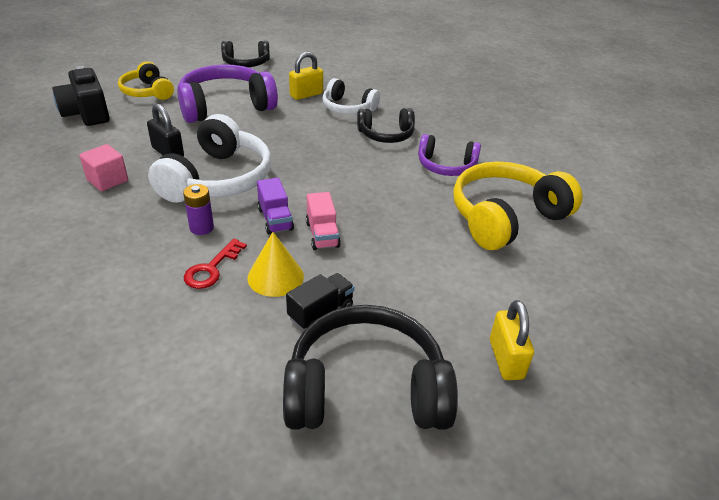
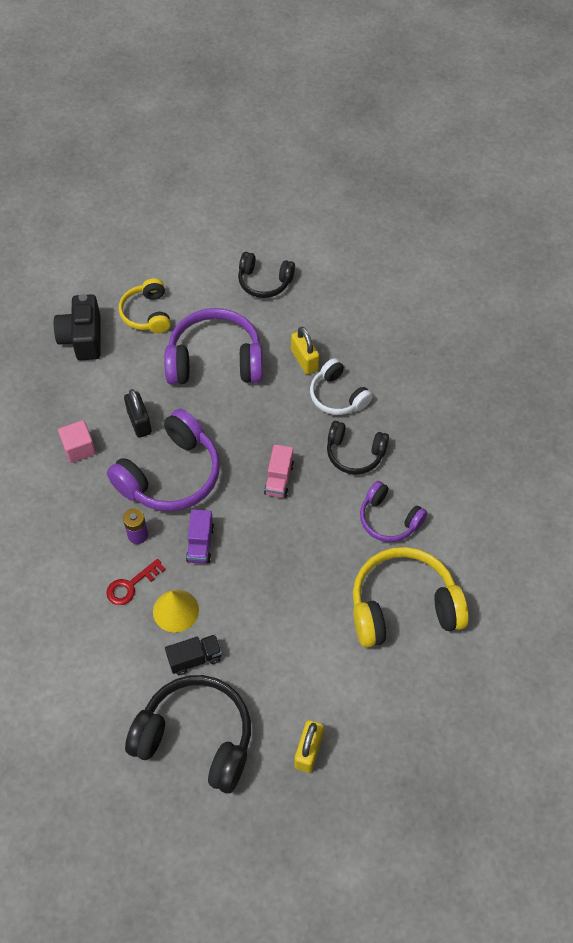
camera: 25 degrees right, 20 degrees up
(218, 179) = (171, 475): white headphones -> purple headphones
(306, 95) = (304, 360): yellow padlock -> yellow padlock turned 75 degrees clockwise
(322, 234) = (231, 575): pink truck -> pink truck (279, 479)

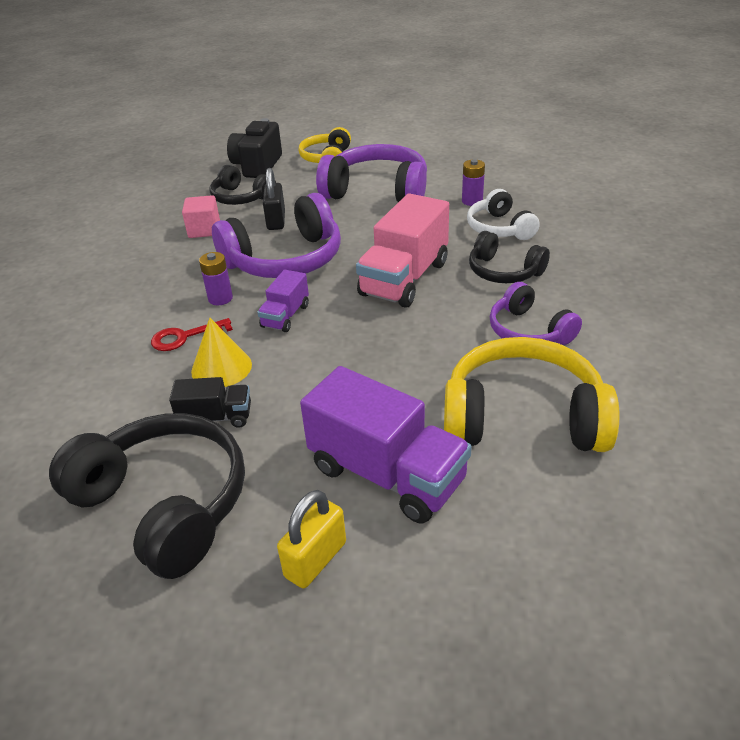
camera: 20 degrees right, 20 degrees down
(264, 281) = (452, 151): black headphones -> black headphones (241, 198)
(279, 479) = (404, 279): pink truck -> pink truck, size x1.94
(304, 360) = (472, 201): yellow padlock -> purple battery
(329, 676) = (387, 474): none -> purple truck

